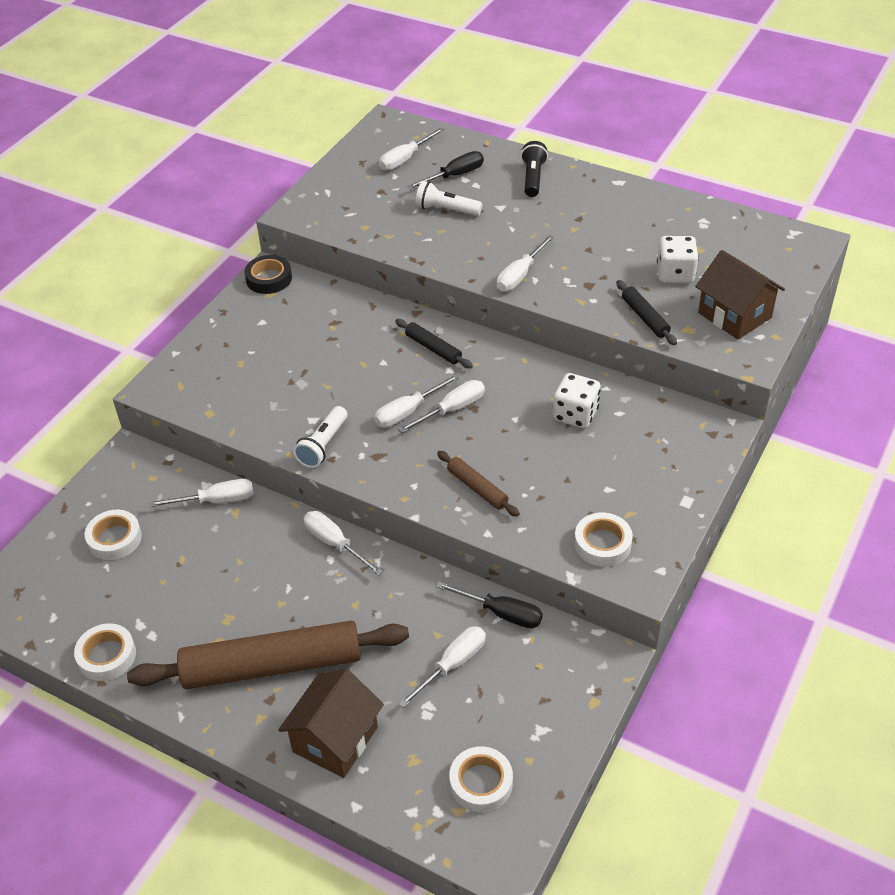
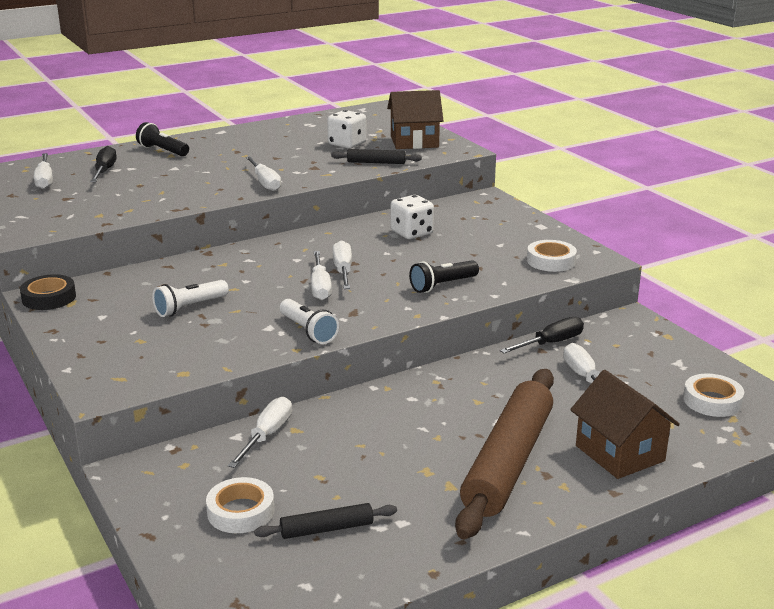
camera: 60 degrees left, 20 degrees down
(107, 656) = (401, 560): white tape -> none
(335, 543) = (397, 390): white screwdriver -> none
(433, 348) = (262, 258): black rolling pin -> black rolling pin (326, 529)
(446, 210) = (140, 184): white flashlight -> white flashlight (190, 308)
(477, 488) = (442, 285): brown rolling pin -> black flashlight

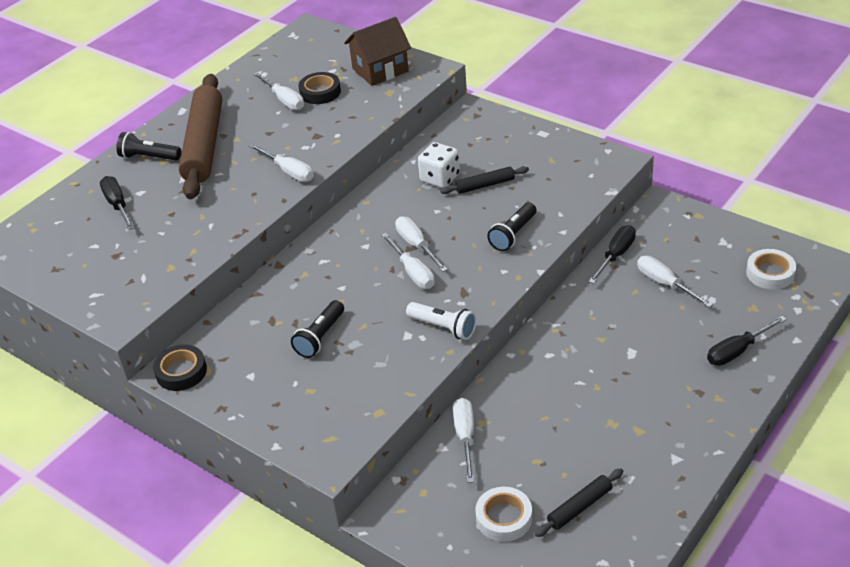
camera: 20 degrees left, 15 degrees up
(45, 180) = (69, 237): white screwdriver -> white screwdriver (284, 100)
(190, 308) = (320, 337): white flashlight -> black flashlight
(347, 144) = (320, 92): white dice -> black tape
(376, 162) = (368, 111): black rolling pin -> black rolling pin (485, 185)
(508, 462) = (665, 391): brown rolling pin -> brown rolling pin (204, 144)
(551, 261) = (580, 175): white tape -> none
(620, 453) = (737, 351): brown house -> black screwdriver

